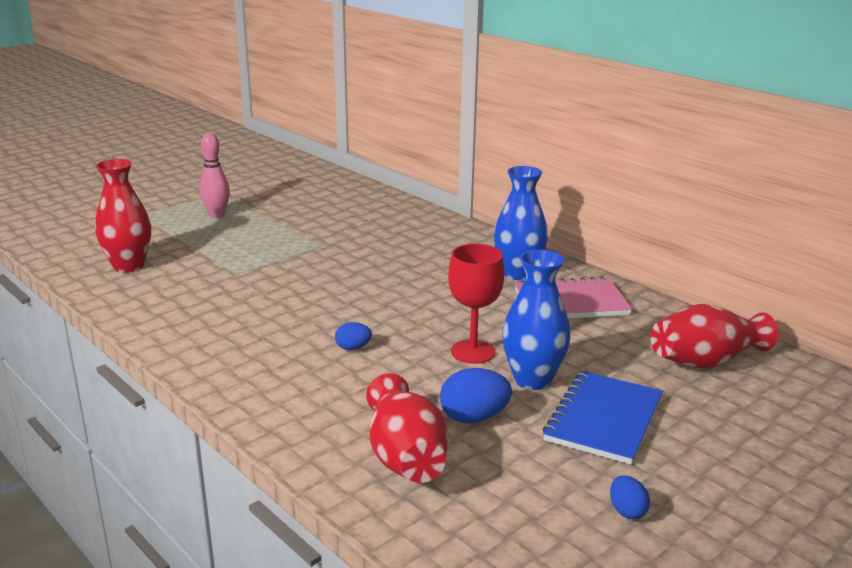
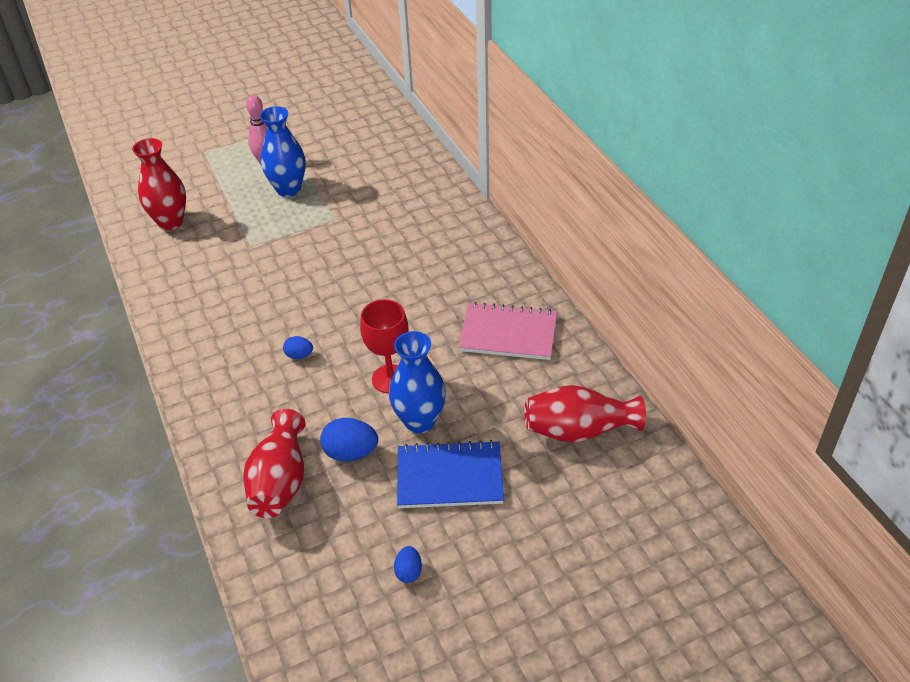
camera: 20 degrees right, 20 degrees up
(518, 273) = (484, 287): blue vase -> blue vase (288, 189)
(603, 419) = (449, 477): blue notebook -> blue notebook turned 45 degrees clockwise

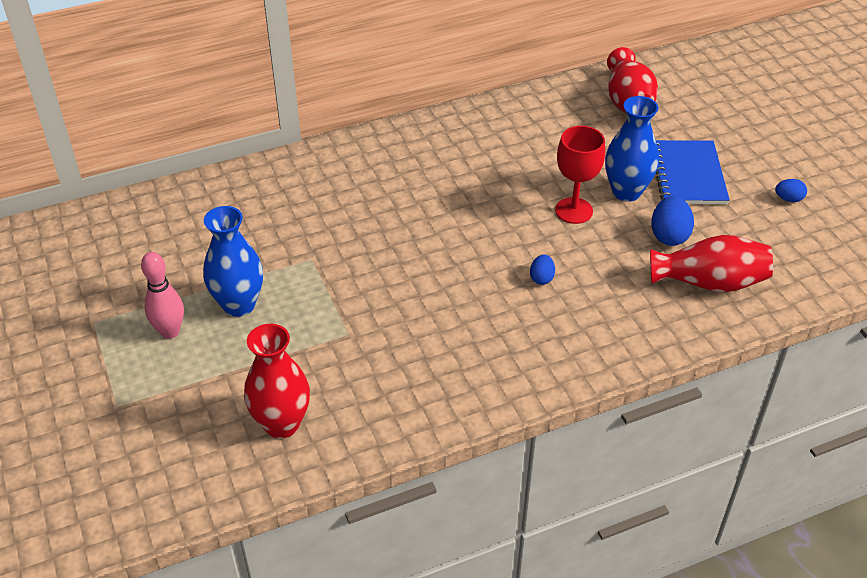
camera: 90 degrees left, 0 degrees up
(508, 333) = (512, 134): pink notebook -> none

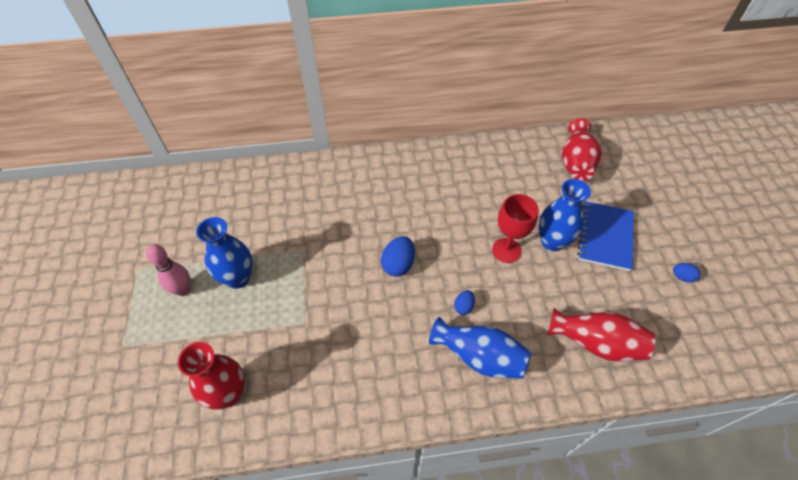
camera: 15 degrees right, 10 degrees up
(578, 323) = (479, 356): none -> blue vase
(669, 236) = (575, 290): blue egg -> blue egg (398, 264)

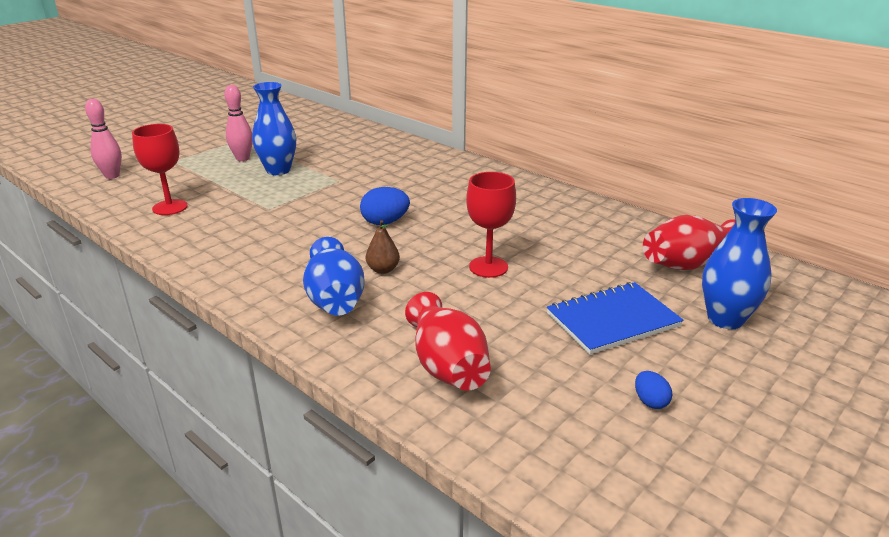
camera: 50 degrees right, 25 degrees down
(101, 413) = (112, 176): none -> pink bowling pin
(228, 394) = (170, 207): red vase -> red goblet
(463, 307) = (383, 270): blue egg -> brown pear
(552, 242) = (544, 289): blue vase -> blue vase (725, 319)

